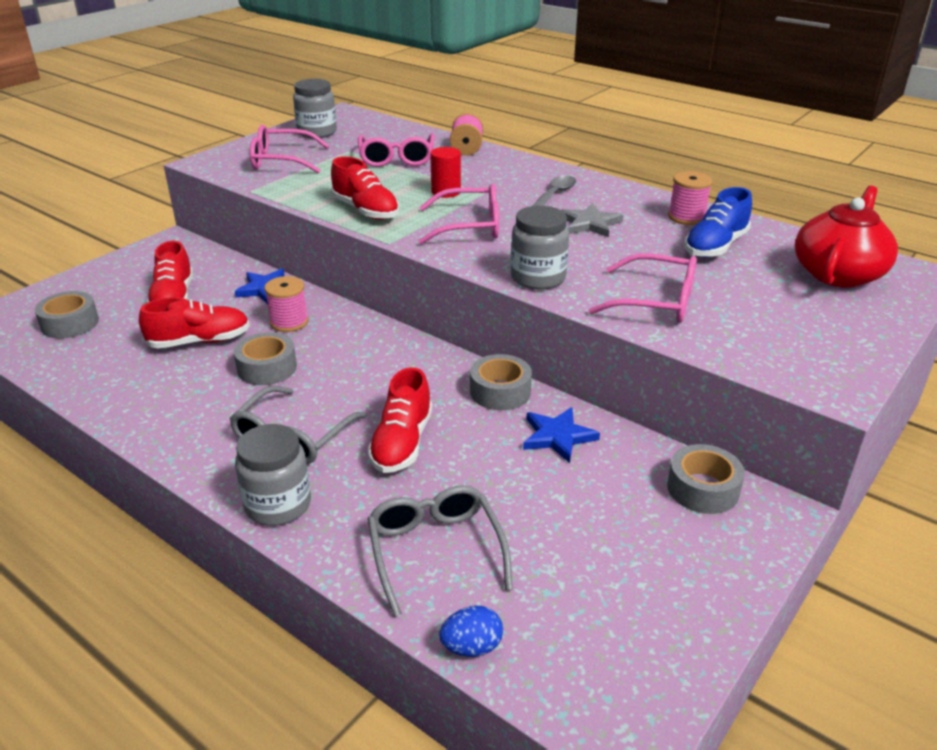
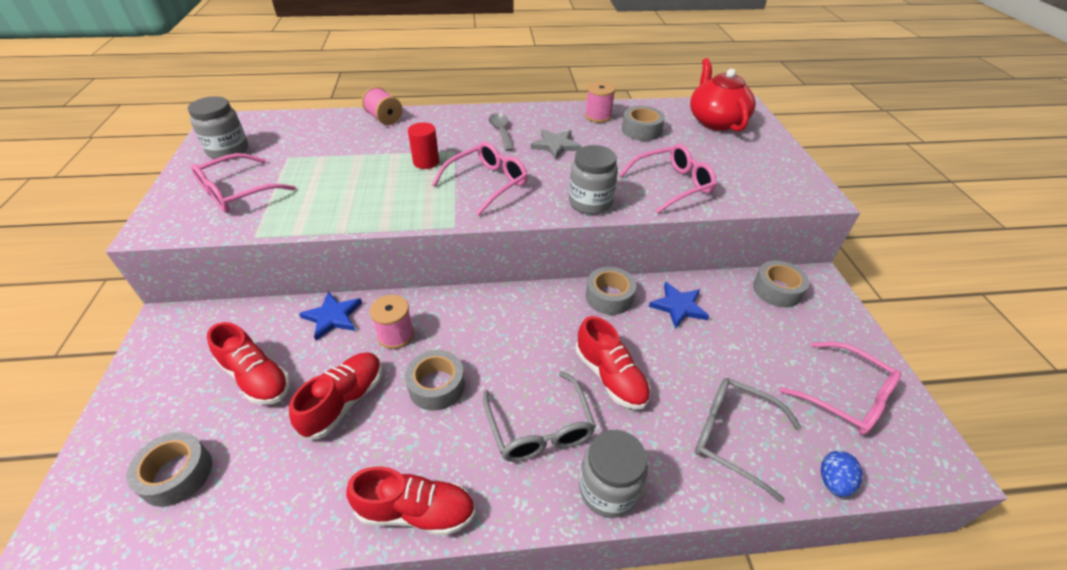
camera: 45 degrees left, 10 degrees up
(365, 211) = (391, 207): red shoe -> red shoe (416, 511)
(397, 159) = (342, 148): pink glasses -> pink glasses (847, 397)
(715, 246) = (641, 130): blue shoe -> grey tape

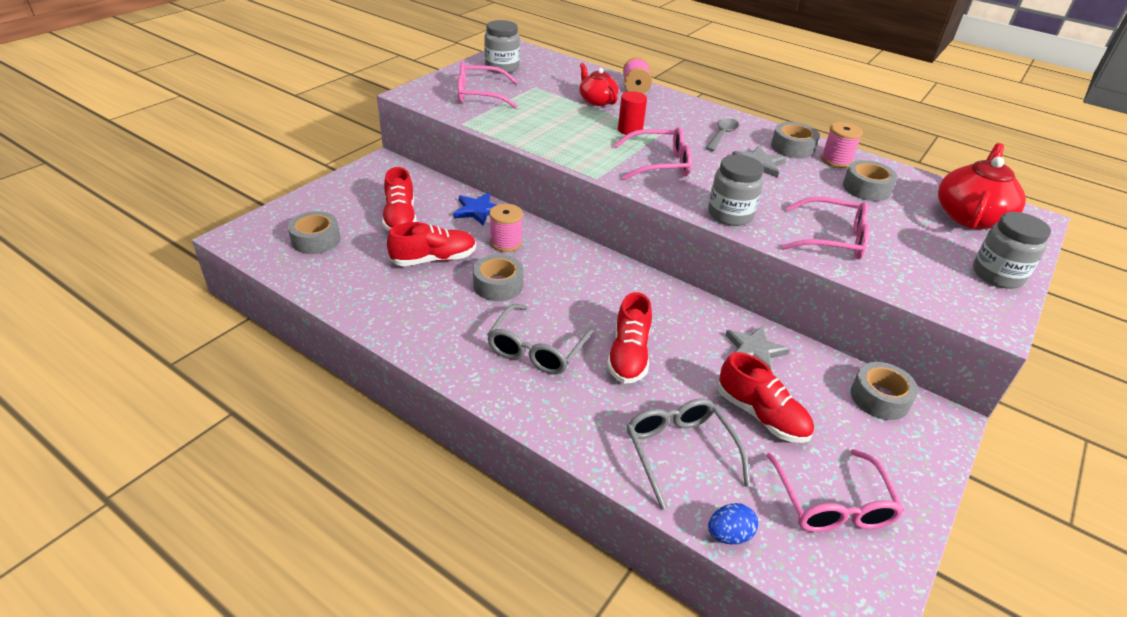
camera: 40 degrees right, 5 degrees down
(364, 145) = (597, 100): none -> red teapot
(416, 511) = (411, 337): red shoe -> red shoe (761, 415)
(608, 489) = (540, 410): grey jar -> grey jar (997, 275)
(609, 297) = (698, 310): grey tape -> grey tape (792, 147)
(678, 306) = (754, 351): blue star -> grey star

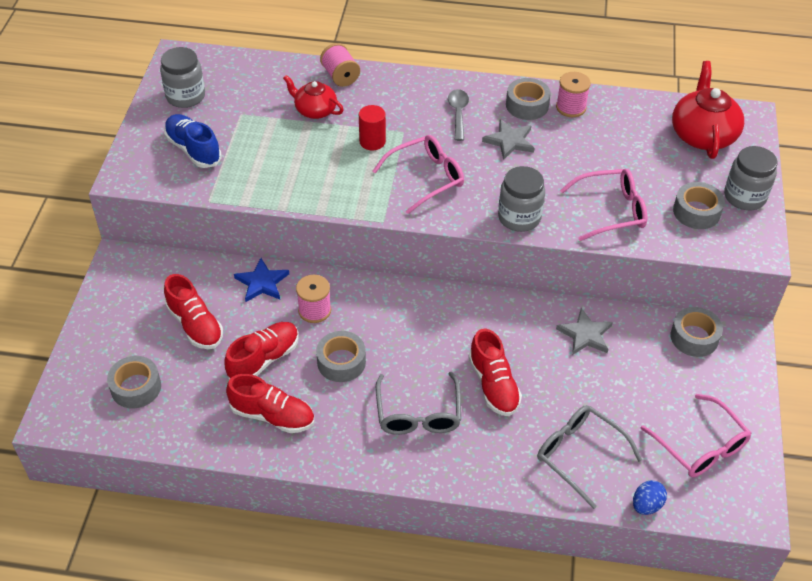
camera: 25 degrees left, 10 degrees up
(479, 94) = (193, 150): pink glasses -> blue shoe
(761, 415) = (619, 394): red shoe -> red shoe (272, 415)
(866, 188) = (611, 135): grey tape -> grey tape (696, 212)

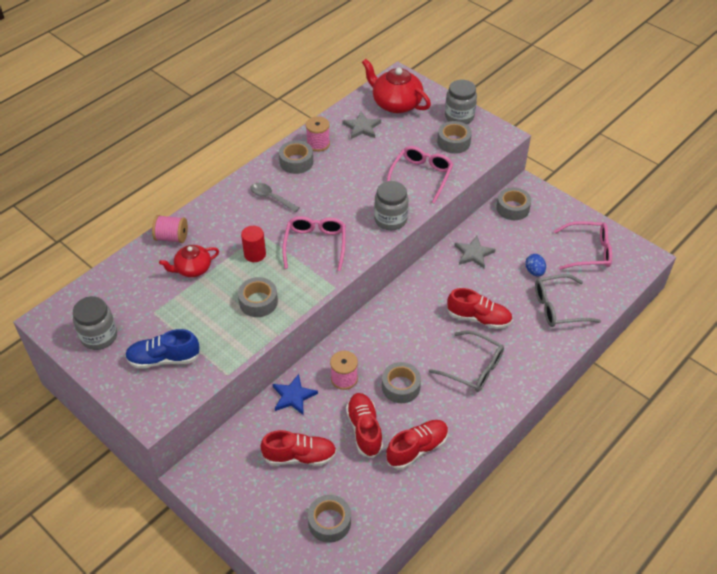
camera: 55 degrees left, 0 degrees up
(314, 176) = (258, 302): none -> grey tape
(509, 141) = (320, 187): grey star -> grey star (362, 127)
(646, 505) = (612, 298): blue egg -> blue egg (534, 271)

